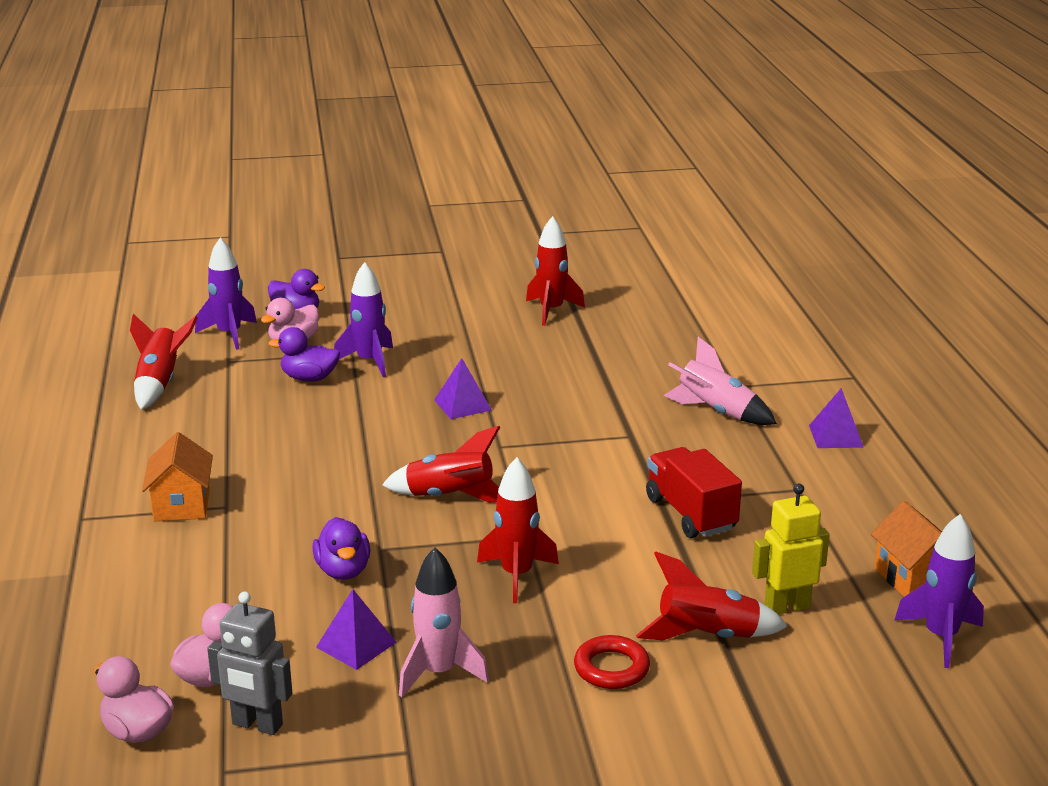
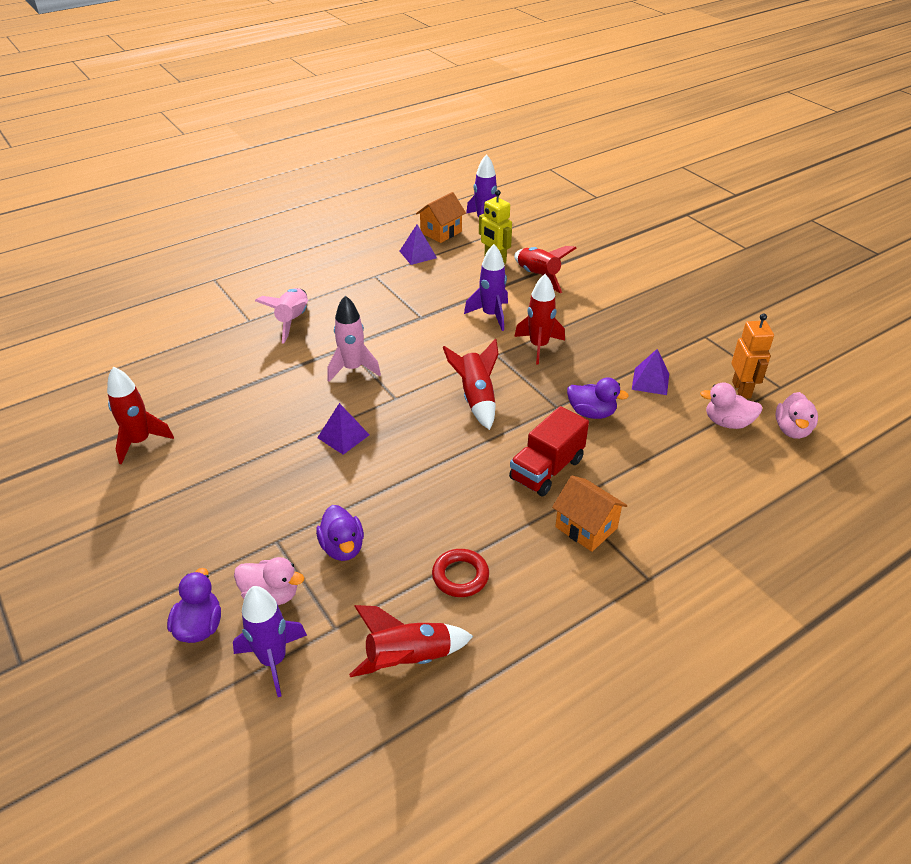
camera: 115 degrees left, 15 degrees up
(182, 505) = (586, 527): orange house -> orange house turned 75 degrees clockwise
(257, 725) = (741, 390): grey robot -> orange robot
(343, 571) = (591, 413): purple duck -> purple duck turned 60 degrees clockwise
(369, 362) = (291, 520): purple rocket -> purple rocket (491, 315)
(439, 673) = (644, 346): pink rocket -> pink rocket (353, 369)
(611, 668) = (589, 296): red ring -> red ring (460, 576)
(690, 514) = (428, 304): red truck -> red truck (546, 469)
(836, 436) = (302, 273): purple pyramid -> purple pyramid (418, 254)

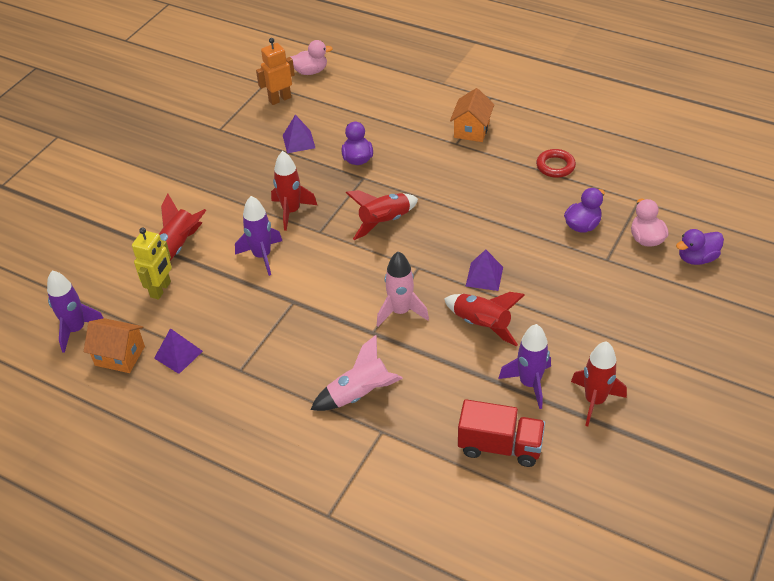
camera: 115 degrees left, 5 degrees up
(273, 660) = (682, 214): purple rocket -> purple rocket (529, 384)
(409, 659) = (627, 163): red rocket -> red rocket (481, 325)
(546, 469) = (434, 161): red truck -> red truck (500, 446)
(727, 423) = (322, 98): pink duck -> none

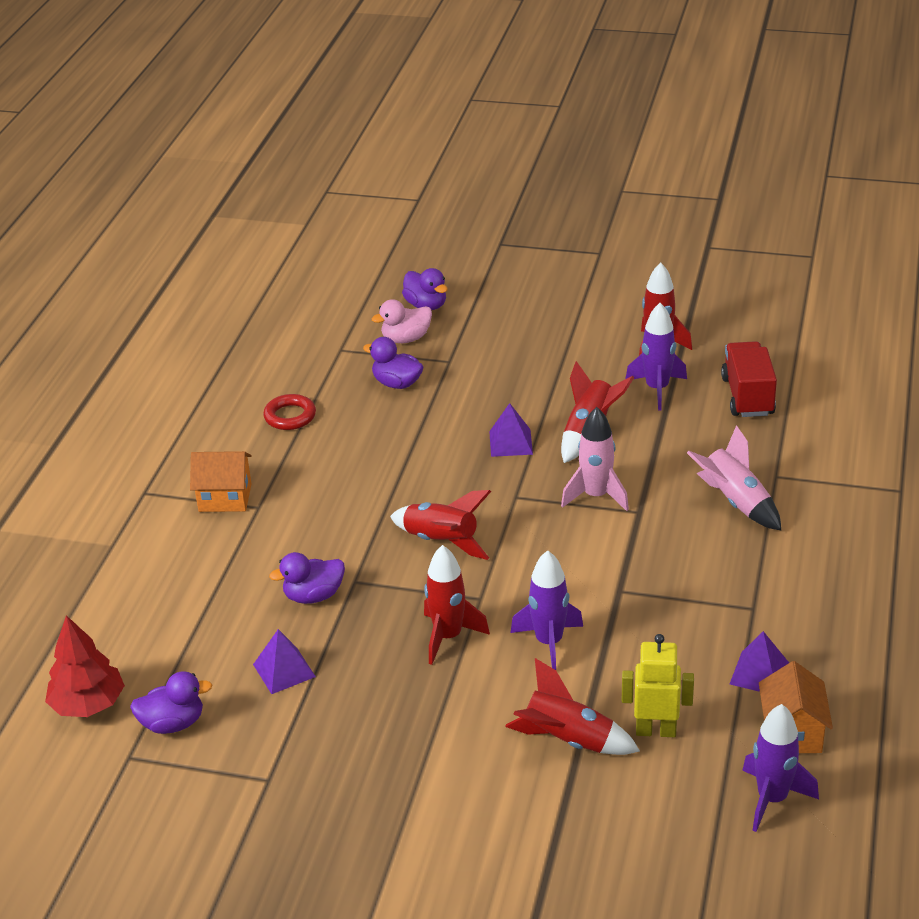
camera: 105 degrees left, 10 degrees down
(280, 99) = (173, 723): orange robot -> purple duck
(310, 71) = (88, 704): pink duck -> red tree

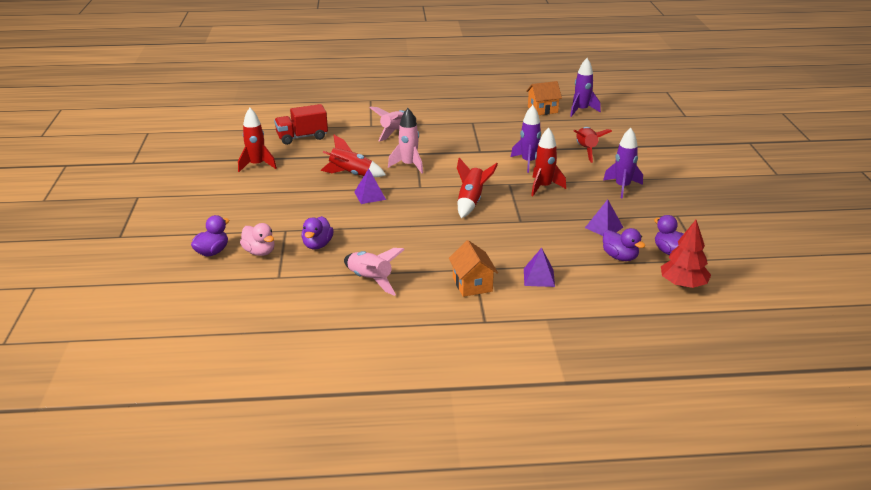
camera: 110 degrees left, 5 degrees down
(290, 416) = (370, 280): red ring -> pink rocket
(313, 596) = (541, 231): purple duck -> purple duck (620, 257)
(656, 730) = (564, 134): yellow robot -> none
(657, 389) = (301, 161): purple rocket -> purple rocket (622, 187)
(759, 673) = (513, 118): purple pyramid -> purple pyramid (539, 277)

